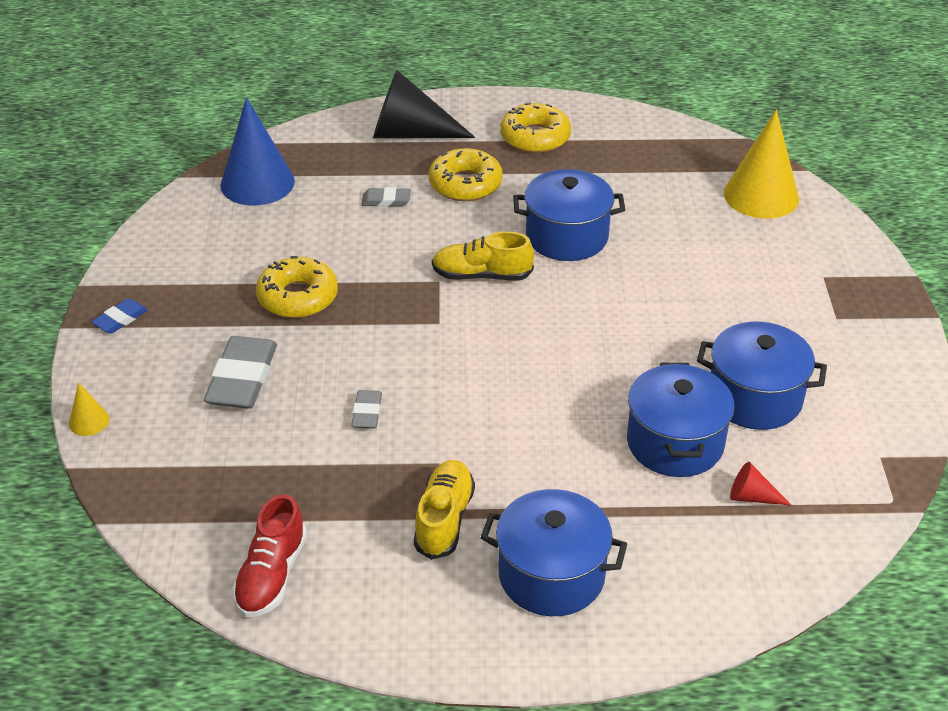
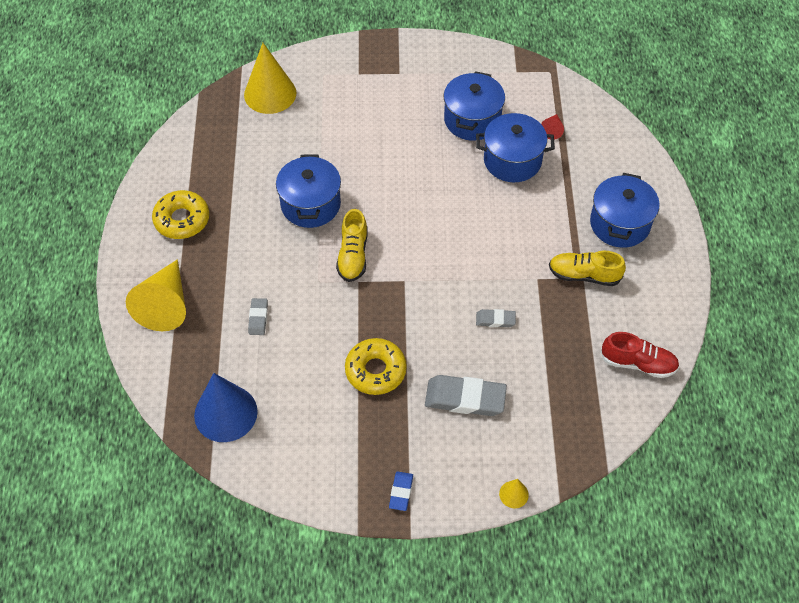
camera: 90 degrees left, 15 degrees up
(120, 319) = (401, 492): blue eraser -> blue eraser turned 60 degrees clockwise
(410, 133) = (165, 304): black cone -> yellow cone
(465, 184) = (241, 266): yellow donut -> none

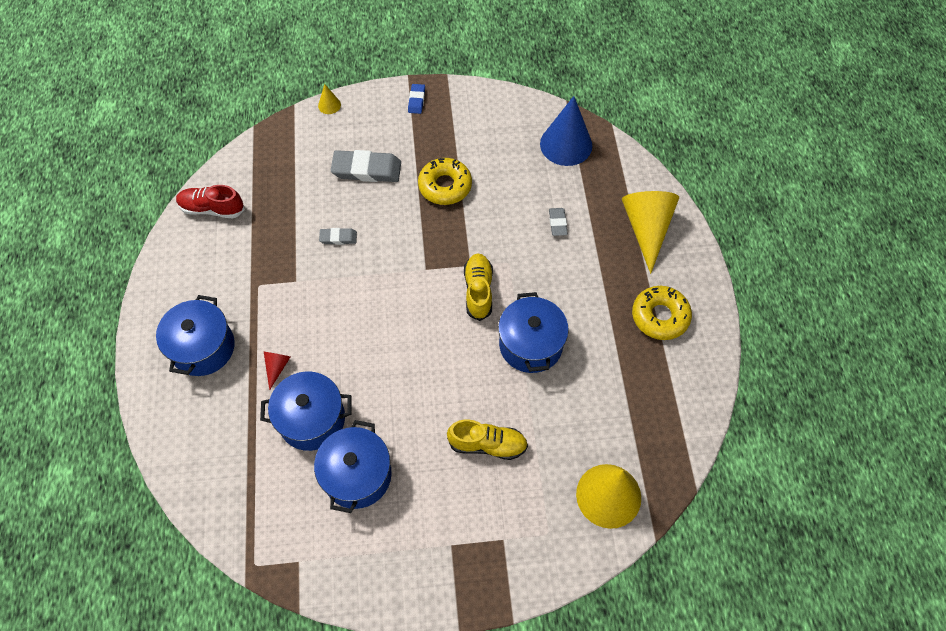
camera: 175 degrees right, 5 degrees up
(552, 130) = (261, 468): red cone -> red cone (277, 367)
(584, 275) = (249, 288): yellow shoe -> yellow shoe (487, 444)

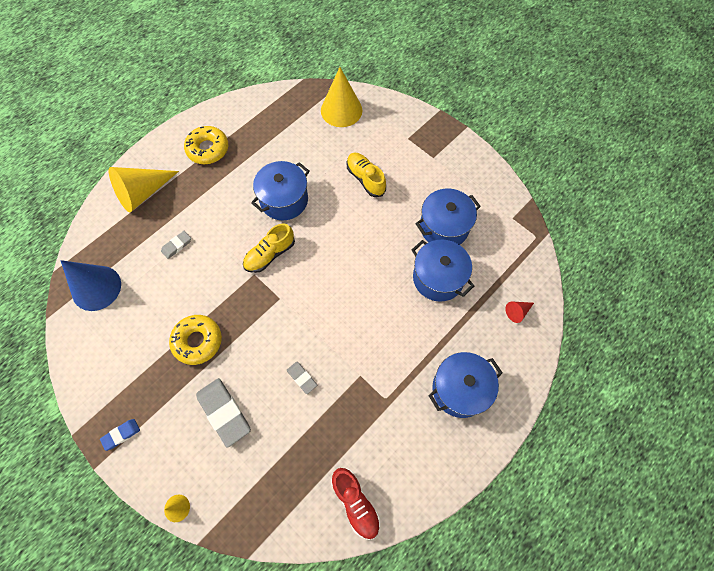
camera: 130 degrees left, 5 degrees up
(277, 367) = (428, 328): red cone -> red cone (517, 312)

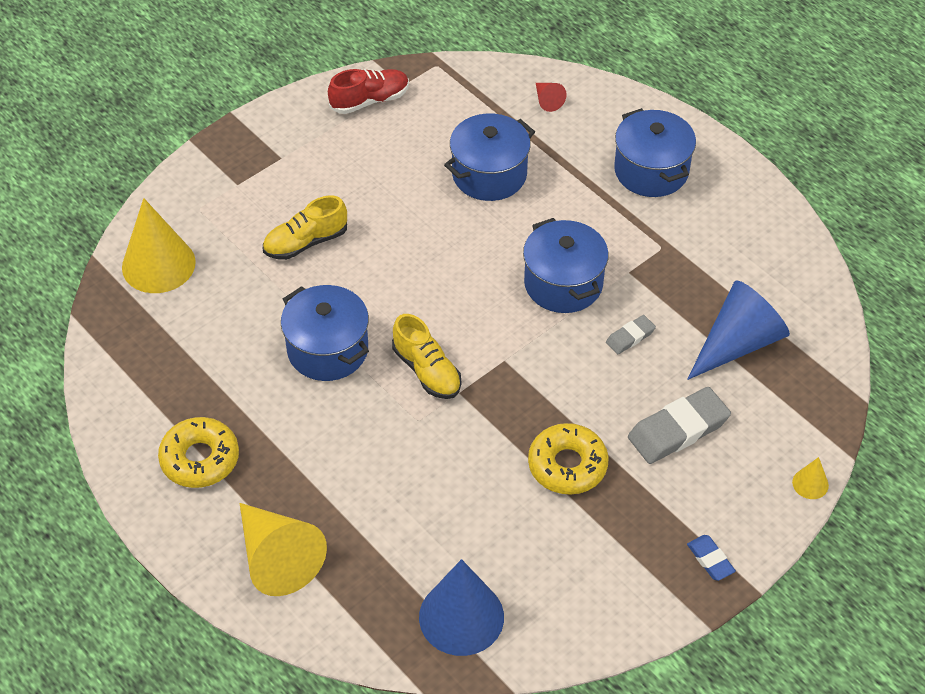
camera: 85 degrees left, 15 degrees down
(177, 246) = (394, 500): grey eraser -> none
(300, 455) = (738, 343): none -> blue cone
(355, 503) = (795, 287): red shoe -> red shoe (369, 100)
(444, 227) = (408, 159): blue pot -> blue pot (563, 283)

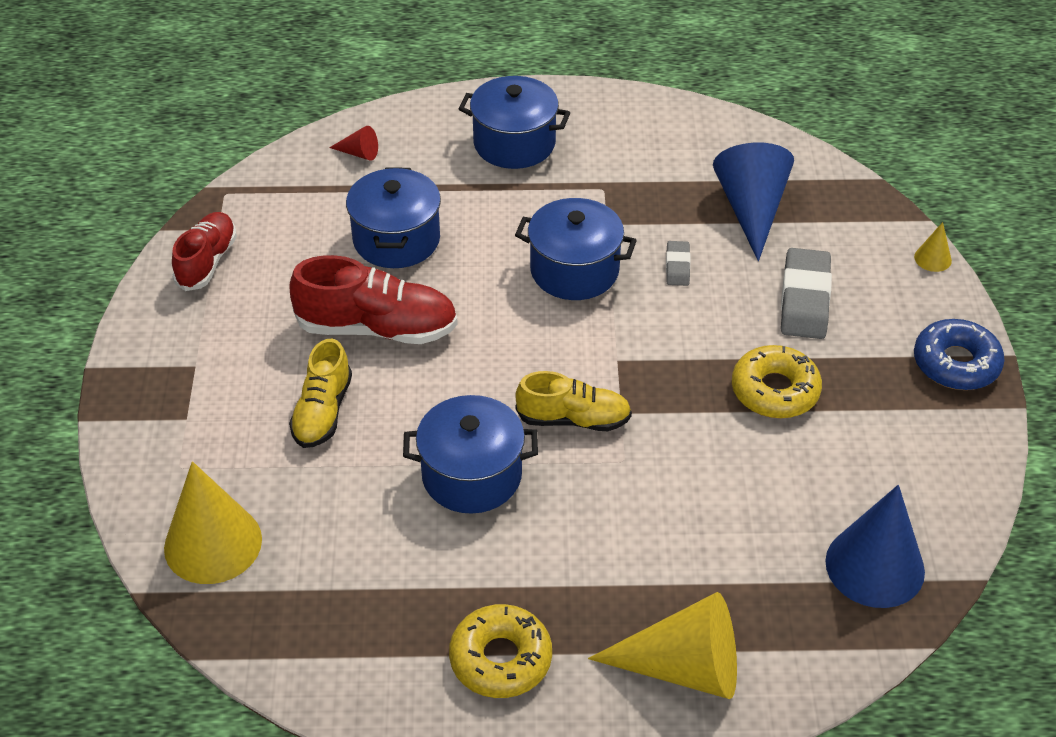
camera: 50 degrees left, 5 degrees down
(401, 219) = (377, 328): none -> red shoe
(710, 560) = (956, 363): blue eraser -> blue donut

